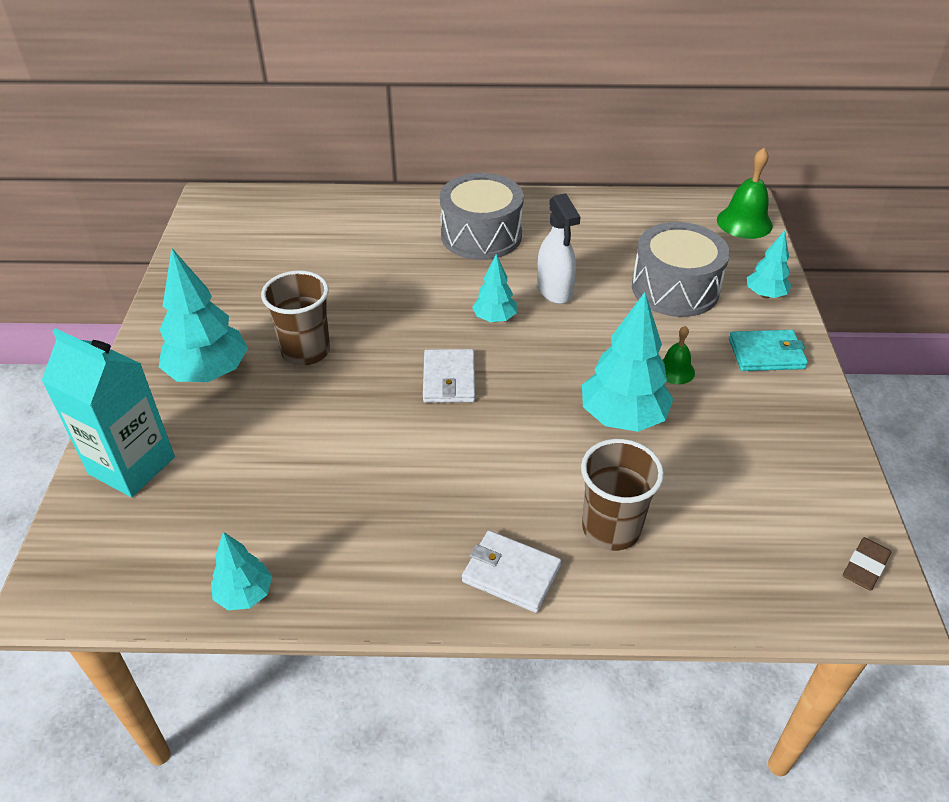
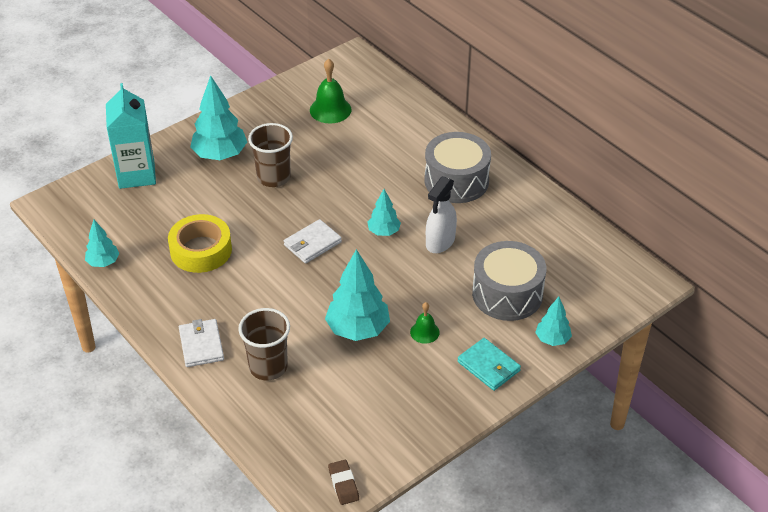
camera: 50 degrees right, 0 degrees up
(344, 479) = (201, 250): none -> yellow tape
(744, 222) = (628, 293): green bell -> green bell (330, 110)
(865, 567) = (343, 484): brown eraser -> brown eraser turned 75 degrees clockwise

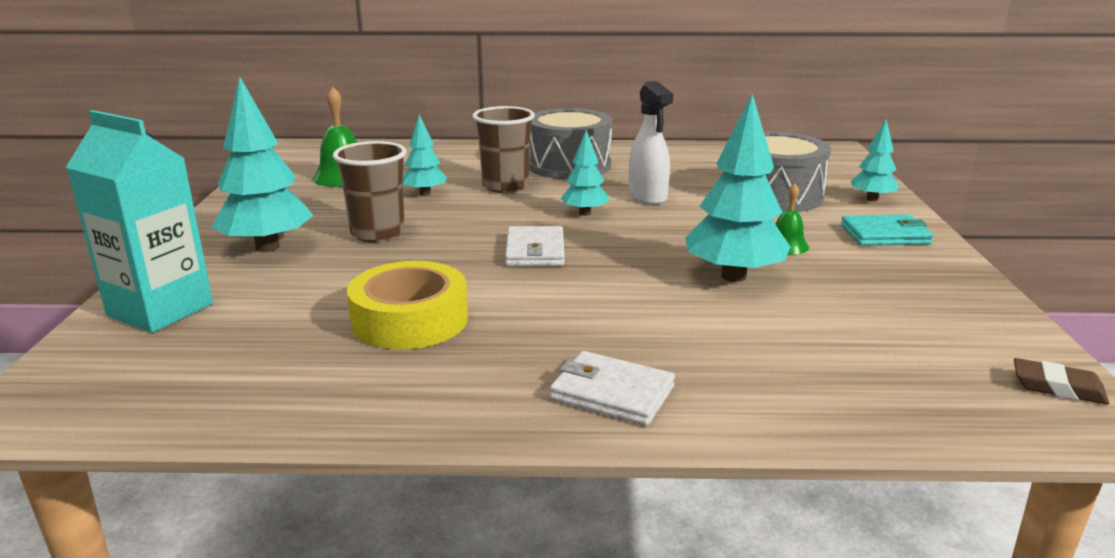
camera: 50 degrees left, 20 degrees down
(103, 262) = (271, 410): turquoise tree -> turquoise tree (425, 193)
(268, 367) = (733, 357): brown cup -> brown cup (505, 186)

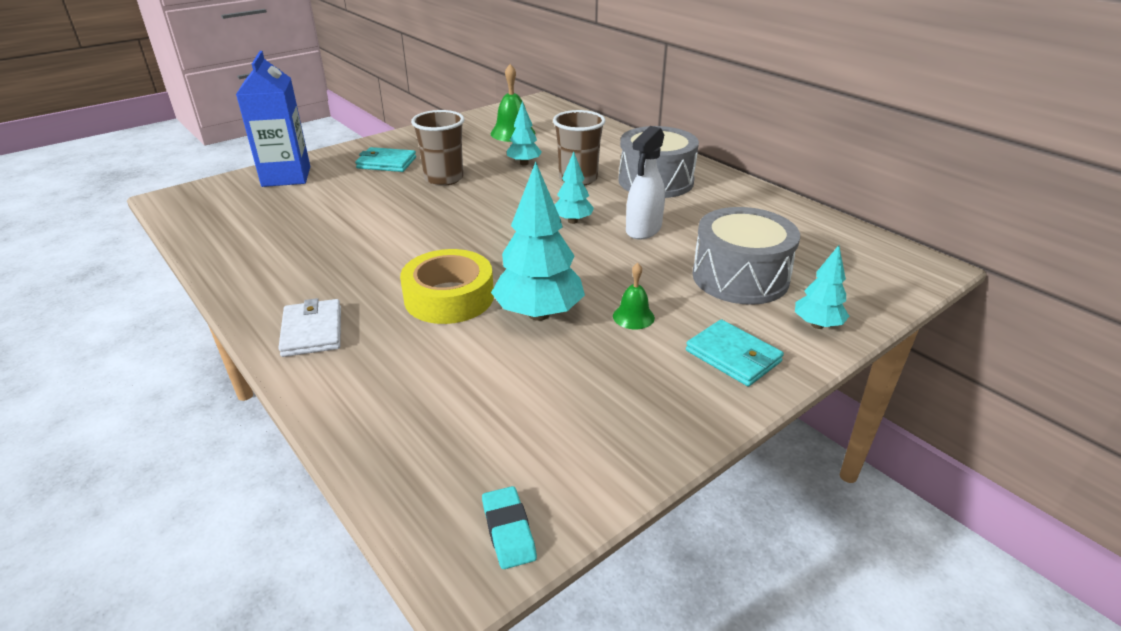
camera: 50 degrees right, 10 degrees up
(160, 310) = (286, 176): turquoise carton -> blue carton
(267, 247) = (386, 163): turquoise tree -> turquoise wallet
(410, 320) = (341, 236): yellow tape -> yellow tape (449, 297)
(535, 251) = (483, 231): white wallet -> none
(1058, 387) = (508, 531): brown eraser -> turquoise eraser

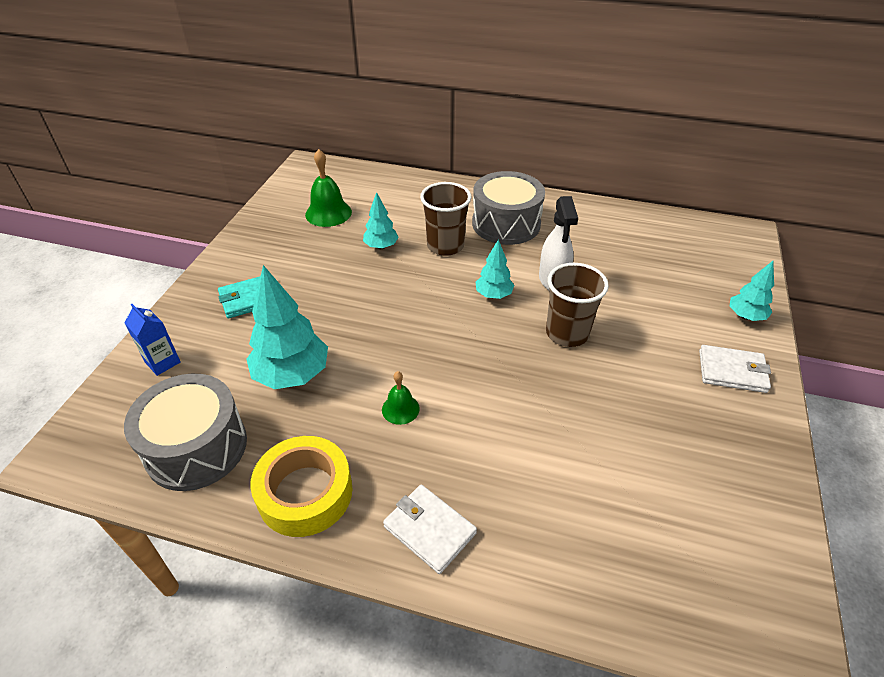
camera: 35 degrees left, 10 degrees up
(286, 176) = (162, 362): blue carton -> blue carton, size x0.52
(444, 178) = (330, 294): brown cup -> brown cup (567, 333)
(449, 297) = (495, 426): yellow tape -> yellow tape (305, 493)
(508, 531) = (779, 609): turquoise eraser -> none
(538, 314) = (578, 404): turquoise tree -> turquoise tree (292, 375)
(633, 316) = (640, 370): green bell -> green bell (400, 409)
(733, 356) = (732, 371): turquoise wallet -> white wallet
(740, 277) = (662, 296): grey drum -> grey drum (196, 447)

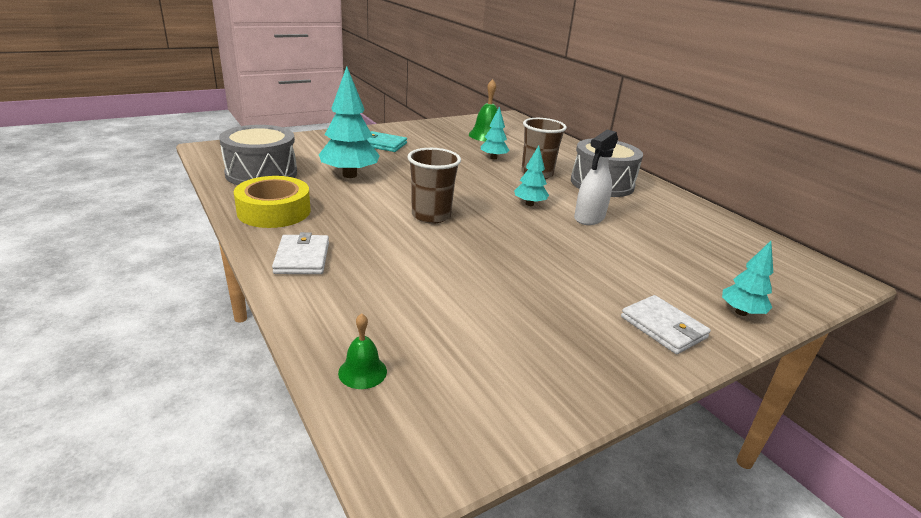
camera: 40 degrees right, 15 degrees down
(162, 362) = (302, 144): blue carton -> none
(400, 409) = (379, 213): green bell -> green bell (362, 372)
(567, 333) = (551, 241): brown cup -> brown cup (431, 216)

